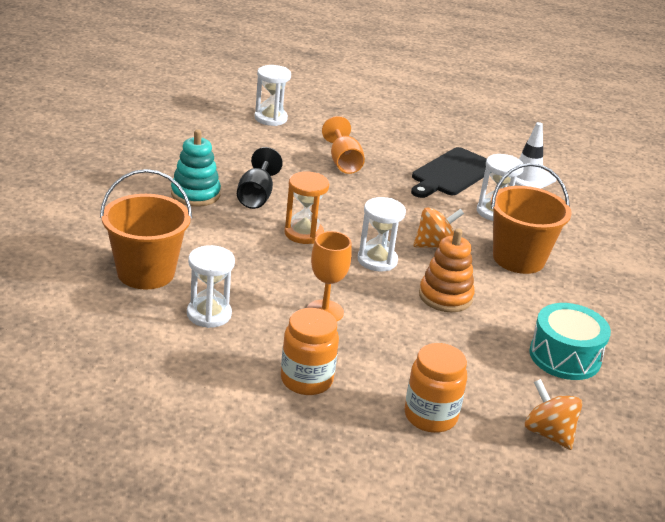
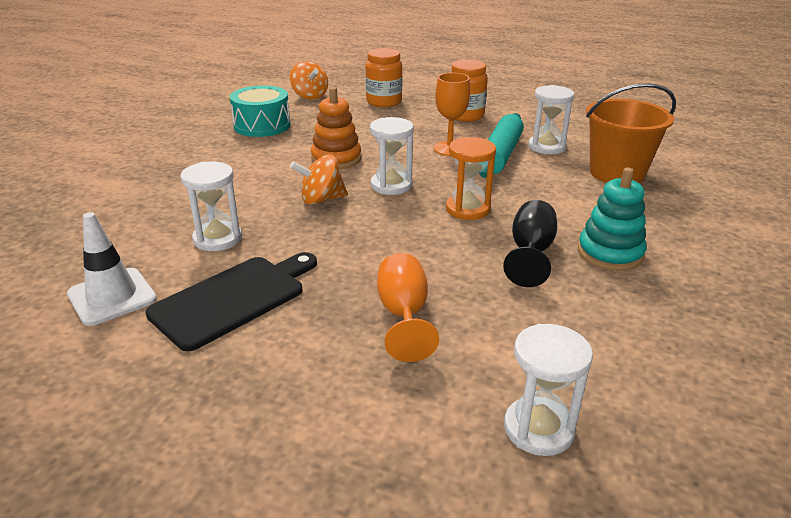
camera: 170 degrees left, 0 degrees up
(266, 301) = (500, 155): none -> turquoise rolling pin
(518, 258) = (235, 189): orange bucket -> none

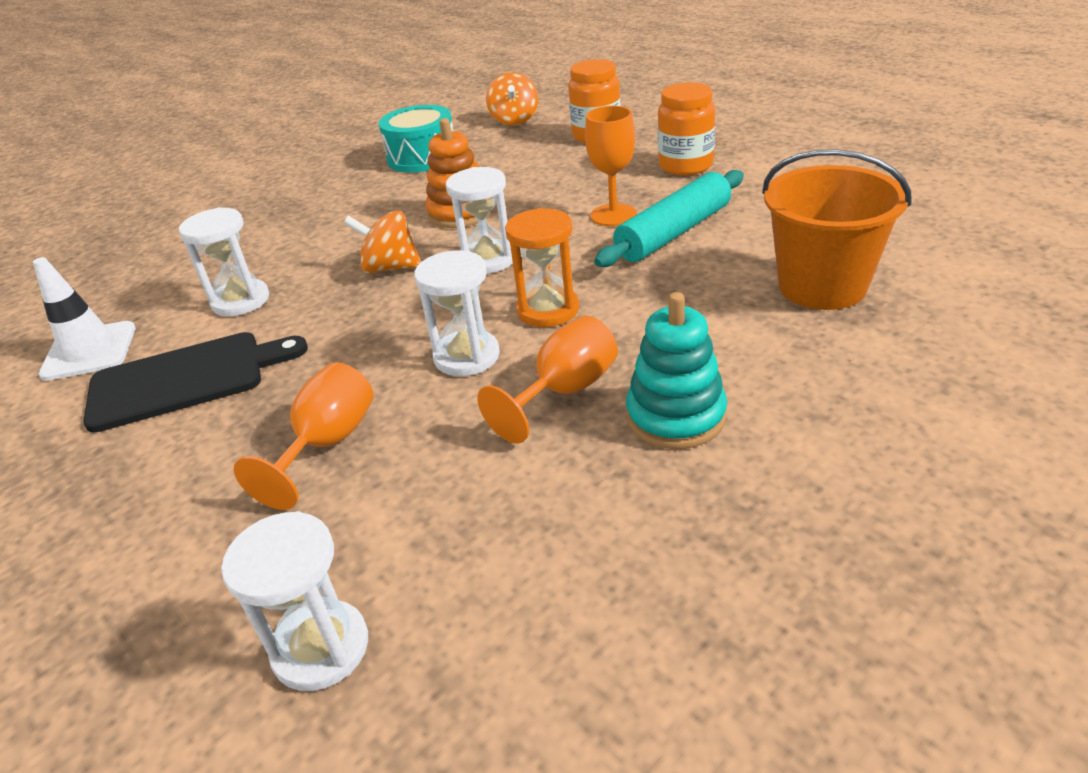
camera: 30 degrees right, 5 degrees up
(530, 253) = (564, 391): black goblet -> orange goblet
(546, 147) = (755, 228): white hourglass -> white hourglass (467, 356)

